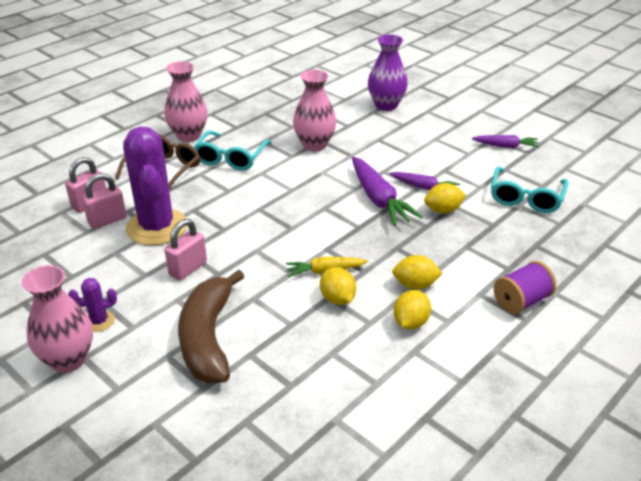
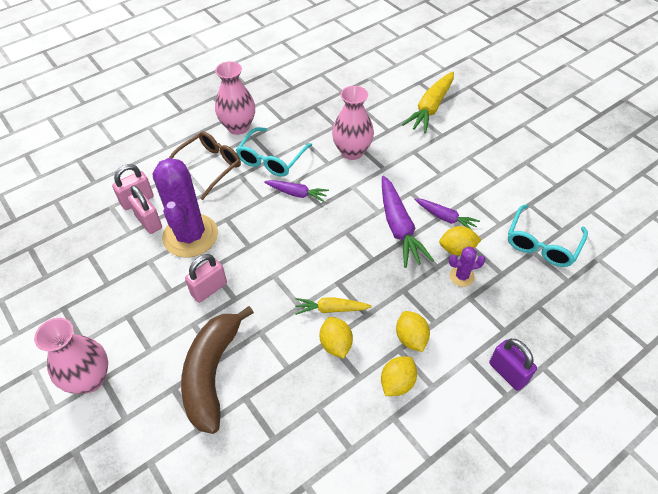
camera: 10 degrees right, 15 degrees up
(99, 321) = (122, 339): purple cactus -> purple cactus (461, 276)
(107, 220) = (149, 222): pink padlock -> pink padlock turned 75 degrees clockwise
(386, 105) = (430, 108): purple vase -> yellow carrot
(415, 285) = (411, 338): yellow lemon -> yellow lemon turned 60 degrees clockwise
(506, 146) = (537, 175): purple carrot -> purple carrot (297, 193)
(521, 301) = (508, 373): purple spool -> purple padlock

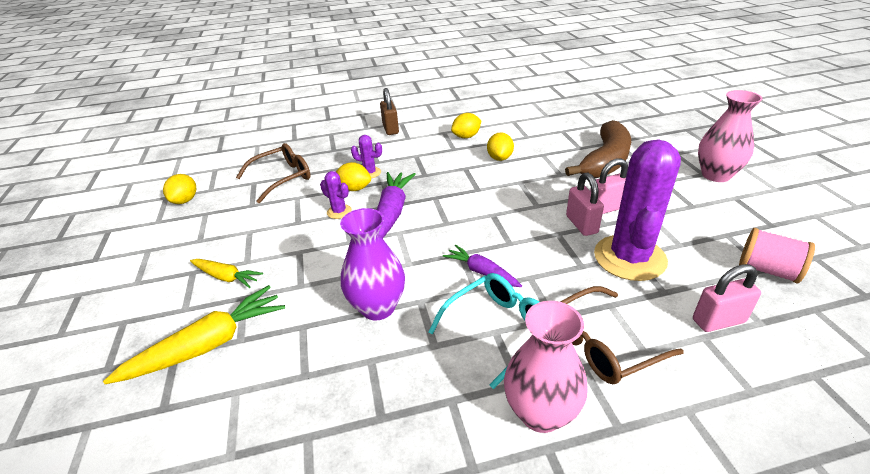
camera: 155 degrees left, 15 degrees down
(88, 252) = (767, 270): none -> pink spool
(149, 222) = (691, 286): pink padlock -> pink padlock (581, 224)
(331, 309) = (493, 175): yellow carrot -> yellow carrot (226, 277)
(352, 152) = (378, 307): pink vase -> purple vase
(411, 338) = (440, 151): yellow lemon -> yellow lemon (185, 200)
(445, 218) = (339, 212): purple carrot -> purple cactus
(508, 373) = (390, 129): purple padlock -> brown padlock
(542, 244) = (282, 178): turquoise glasses -> brown glasses

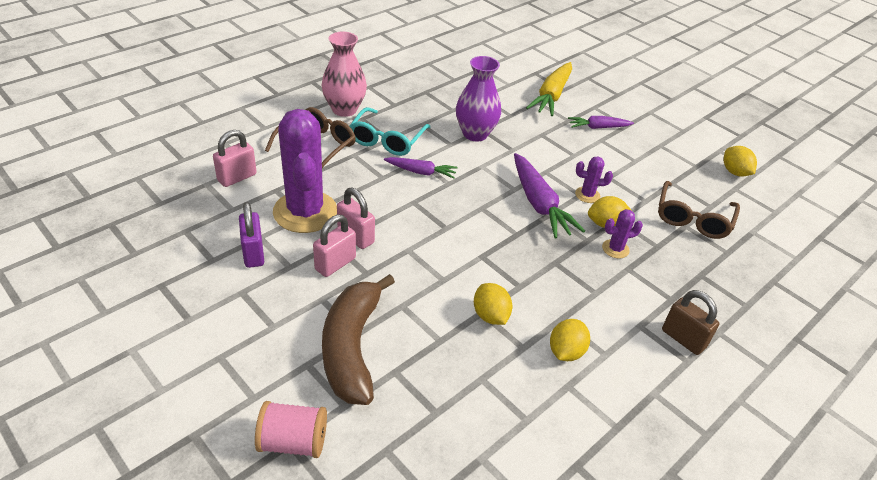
camera: 145 degrees right, 5 degrees up
(226, 277) = (598, 127): yellow carrot -> purple carrot
(685, 231) = (253, 253): none -> purple padlock
(716, 175) = (203, 357): pink vase -> none
(767, 270) = (185, 228): pink spool -> pink spool (293, 442)

